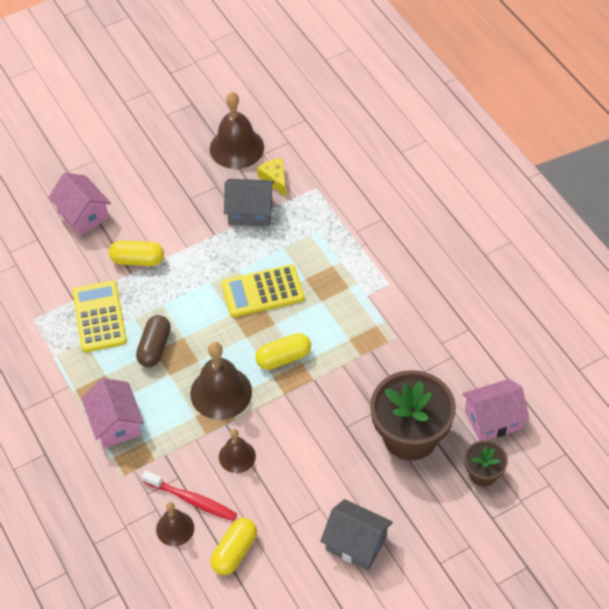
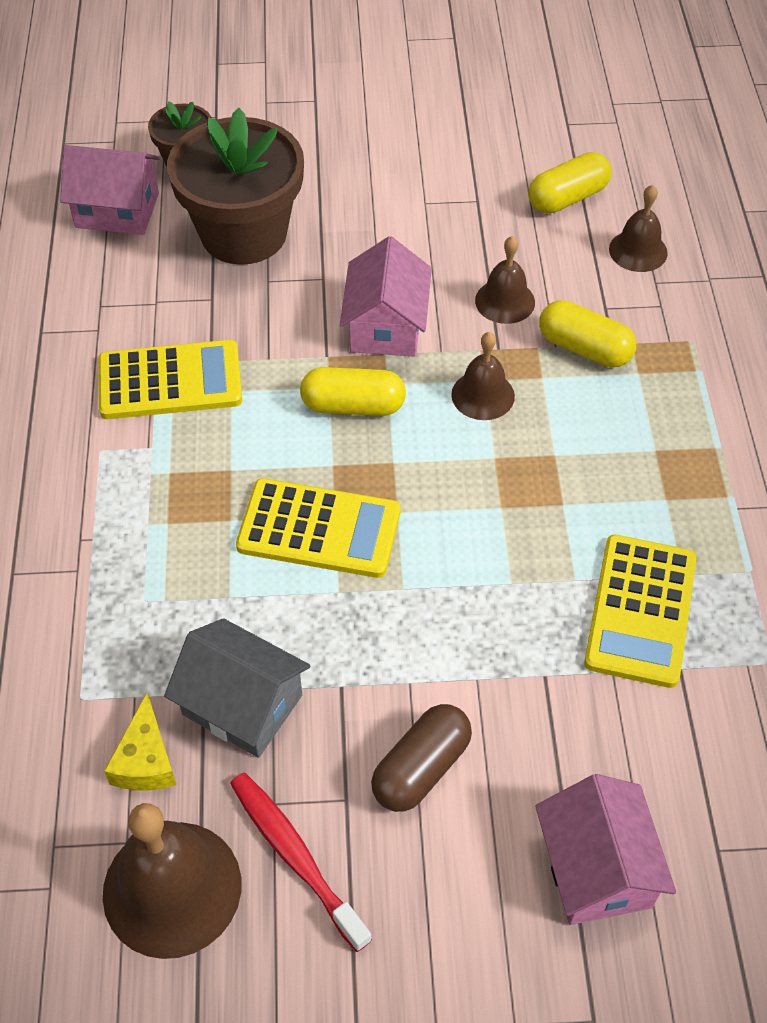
camera: 155 degrees left, 0 degrees up
(116, 423) = (675, 416): pink house -> pink house (386, 326)
(137, 260) = (520, 698): yellow capsule -> yellow capsule (584, 348)
(154, 347) = (560, 511): brown capsule -> brown capsule (421, 768)
(192, 500) = (598, 274): red toothbrush -> red toothbrush (296, 857)
(221, 392) = (483, 395): brown bell -> brown bell, size x0.58
(356, 543) = (403, 152): grey house -> none
(383, 331) = (170, 381): none -> yellow calculator

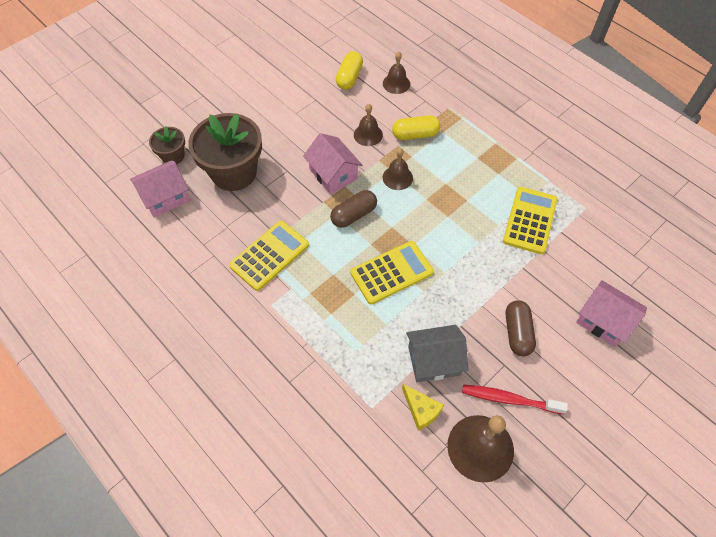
camera: 40 degrees left, 5 degrees up
(353, 405) = (353, 215): yellow capsule -> brown capsule
(640, 611) = (530, 220): yellow calculator -> yellow calculator turned 135 degrees counterclockwise

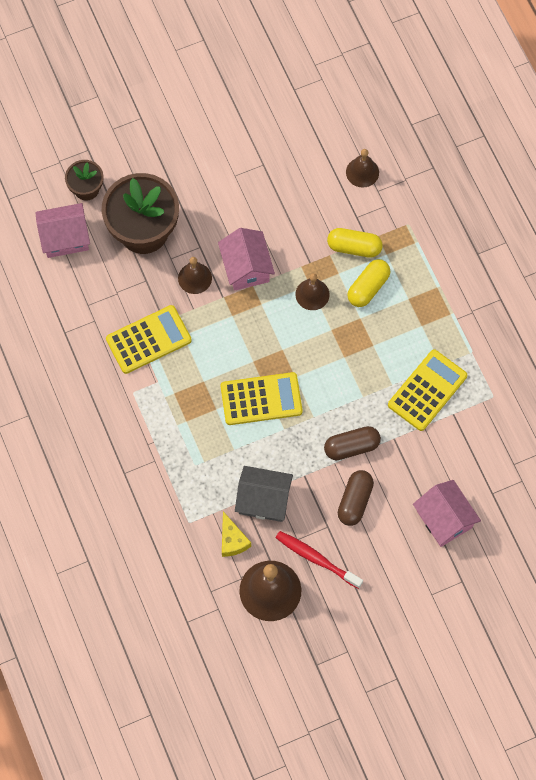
camera: 20 degrees right, 10 degrees up
(349, 77) = (312, 146): yellow capsule -> yellow capsule (368, 287)
(353, 215) = (249, 323): brown capsule -> brown capsule (351, 447)
(368, 134) = (302, 230): brown bell -> brown bell (195, 278)

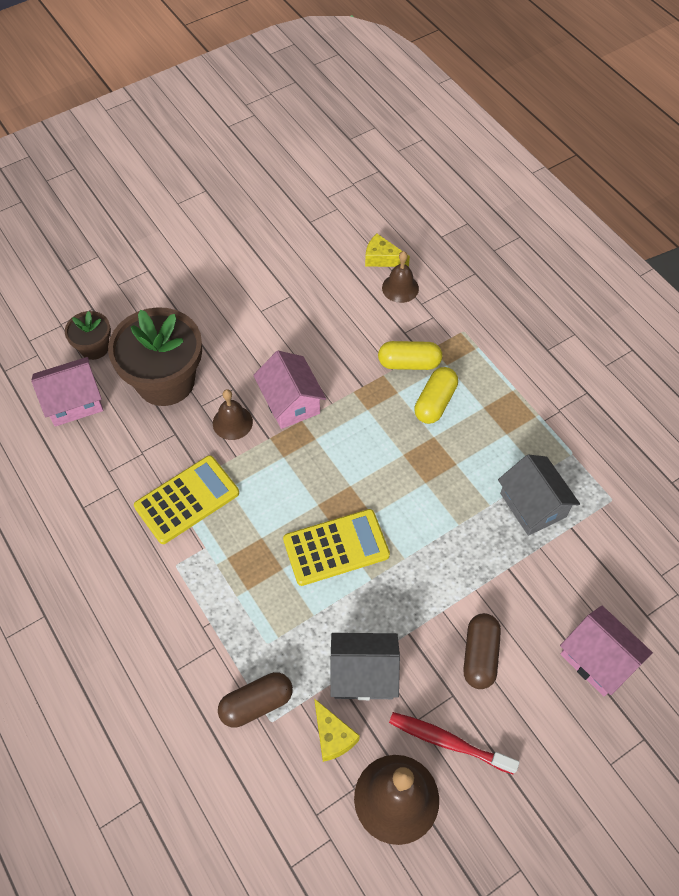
camera: 10 degrees left, 10 degrees down
(312, 294) = (372, 419): brown bell -> none
(351, 447) = (459, 587): brown capsule -> brown capsule (256, 703)
(352, 139) = (382, 258): none -> yellow cheese
(427, 390) = (533, 505): yellow calculator -> grey house

